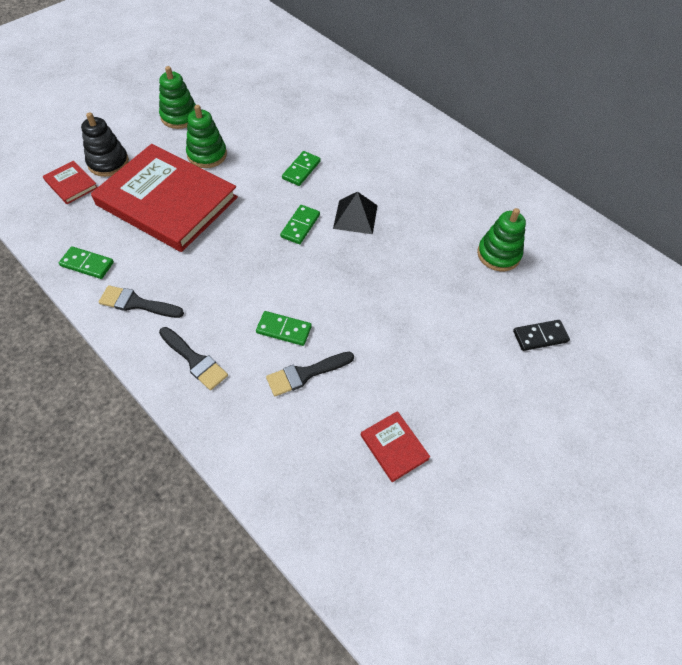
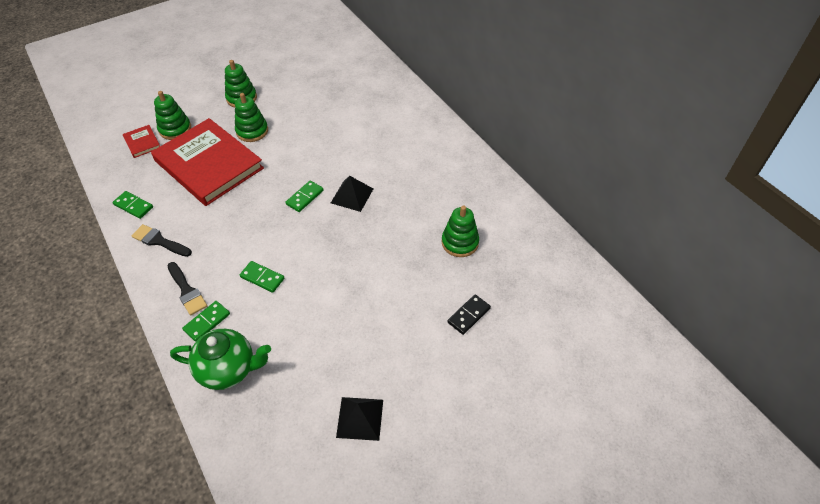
camera: 15 degrees right, 5 degrees down
(108, 163) = (175, 129): black stacking toy -> green stacking toy
(283, 449) = (229, 369): none -> green teapot
(301, 170) = (322, 152): green domino -> green domino (207, 322)
(305, 374) = (267, 315): black brush -> none
(394, 447) = (314, 383): red book -> none
(463, 480) = (360, 418): none -> black pyramid
(540, 336) = (468, 315): black domino -> black domino turned 45 degrees counterclockwise

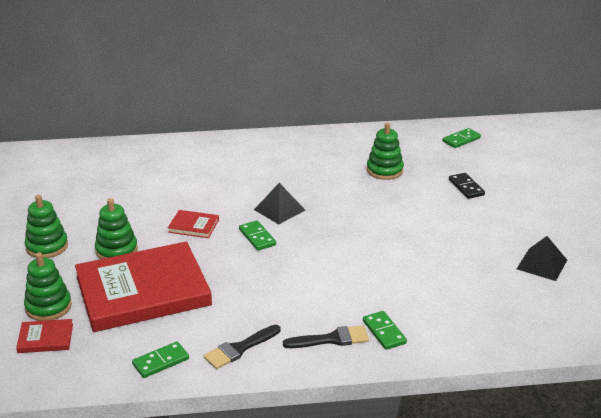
camera: 65 degrees left, 20 degrees down
(229, 369) = (452, 328): green teapot -> none
(262, 278) = (349, 285): green domino -> green domino (461, 140)
(302, 156) = (193, 226): none -> red book

